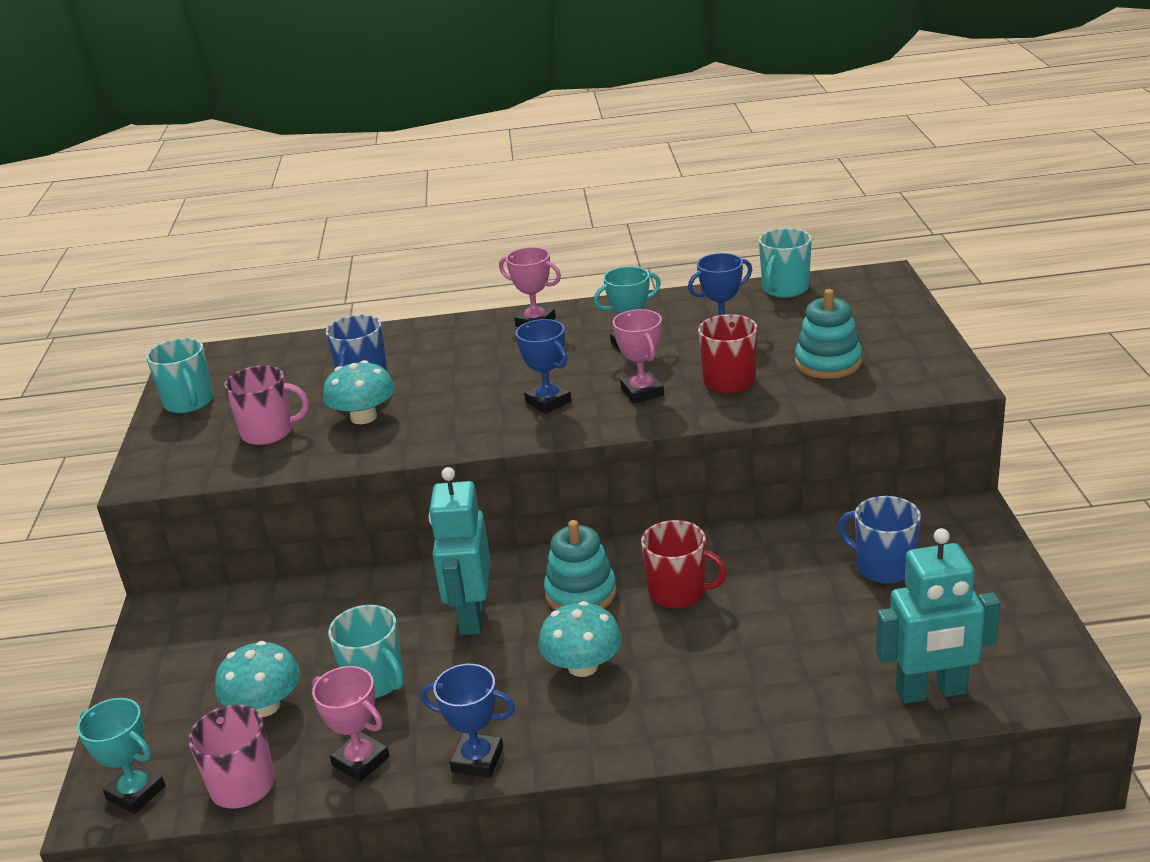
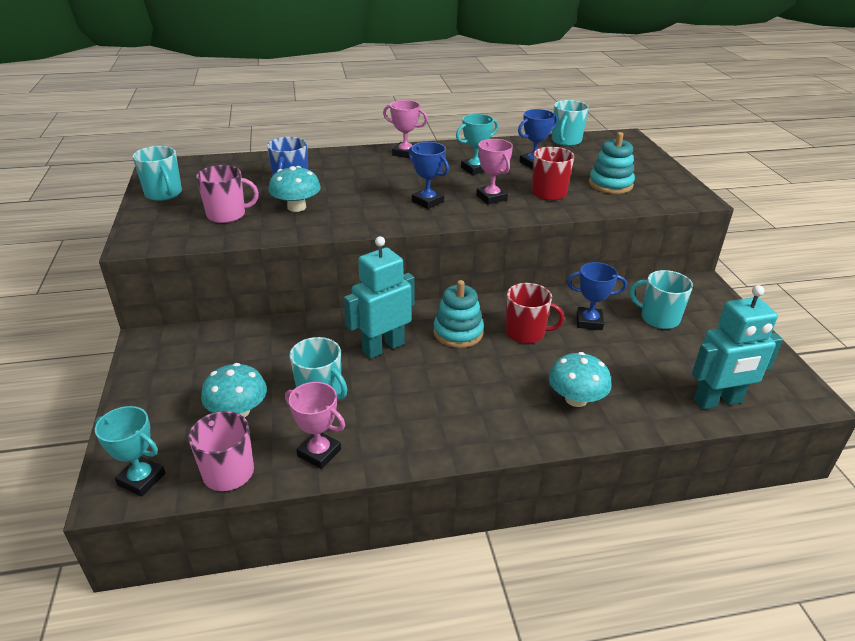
camera: 10 degrees left, 5 degrees up
(471, 616) = (383, 347): turquoise robot -> turquoise robot turned 60 degrees clockwise
(477, 759) = (408, 451): blue trophy -> blue trophy (589, 322)
(583, 666) = (471, 383): turquoise mushroom -> turquoise mushroom (576, 399)
(883, 567) = (658, 318): blue mug -> turquoise mug

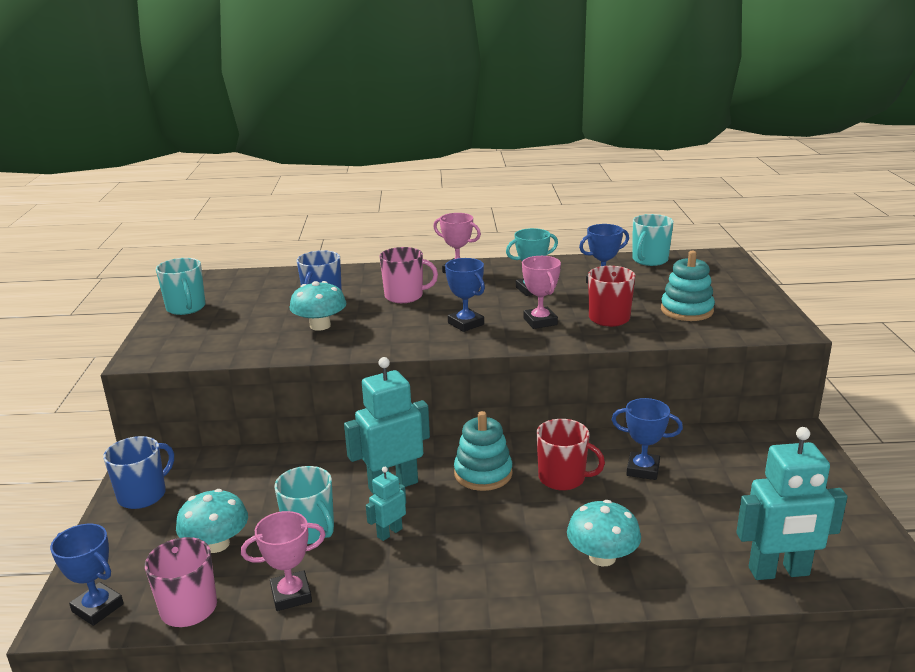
camera: 10 degrees right, 10 degrees down
(141, 479) = (98, 608): turquoise trophy -> blue trophy
(156, 370) = (143, 495): none -> blue mug
(227, 215) = (245, 331): pink mug -> pink mug (405, 296)
(319, 453) = (291, 595): pink trophy -> pink trophy turned 60 degrees counterclockwise
(391, 390) = (389, 533): none -> turquoise robot
(658, 318) = (730, 470): turquoise mug -> none

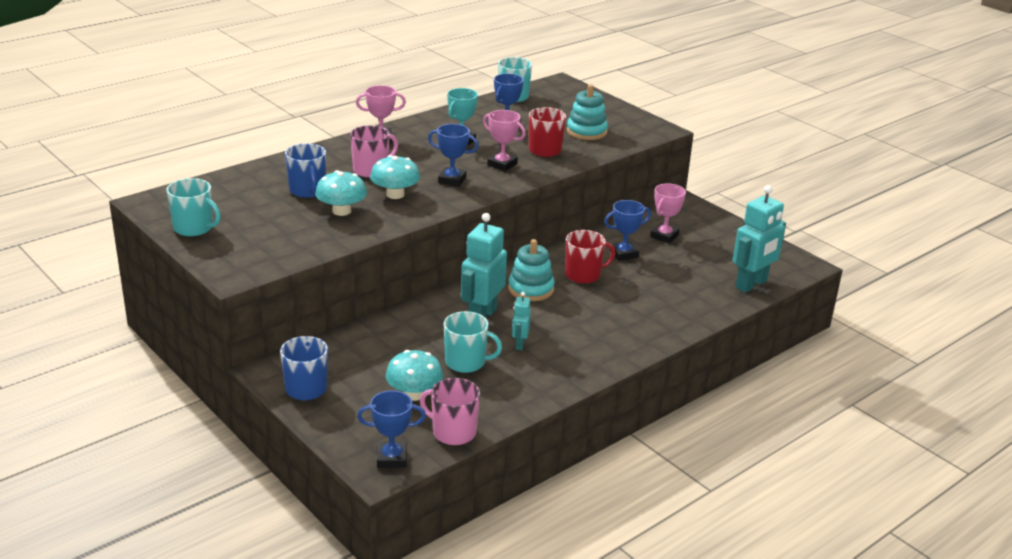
camera: 40 degrees left, 5 degrees up
(291, 595) = (508, 399): pink trophy -> pink trophy (664, 236)
(602, 557) = (658, 310): turquoise mushroom -> turquoise mushroom (395, 194)

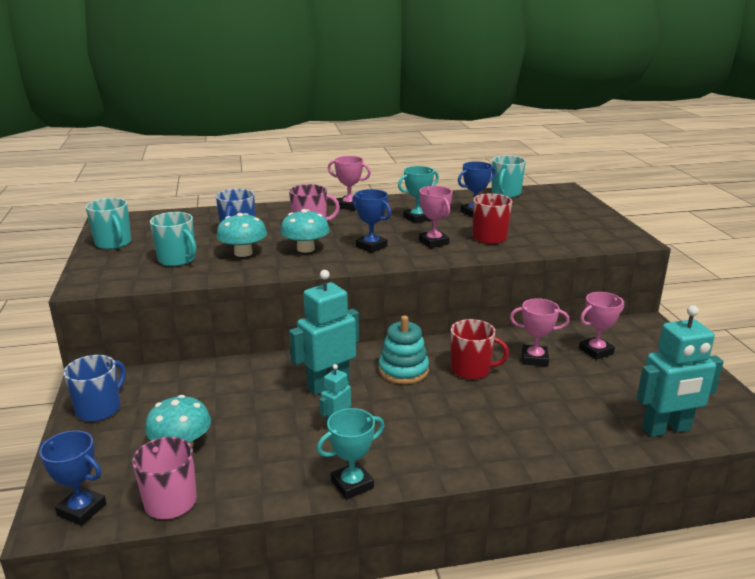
camera: 30 degrees right, 5 degrees down
(466, 362) = (265, 427): turquoise mug -> turquoise mug (177, 259)
(573, 382) = (352, 484): none -> turquoise trophy
(586, 131) = (549, 229): turquoise stacking toy -> none
(624, 254) = (534, 359): blue trophy -> pink trophy

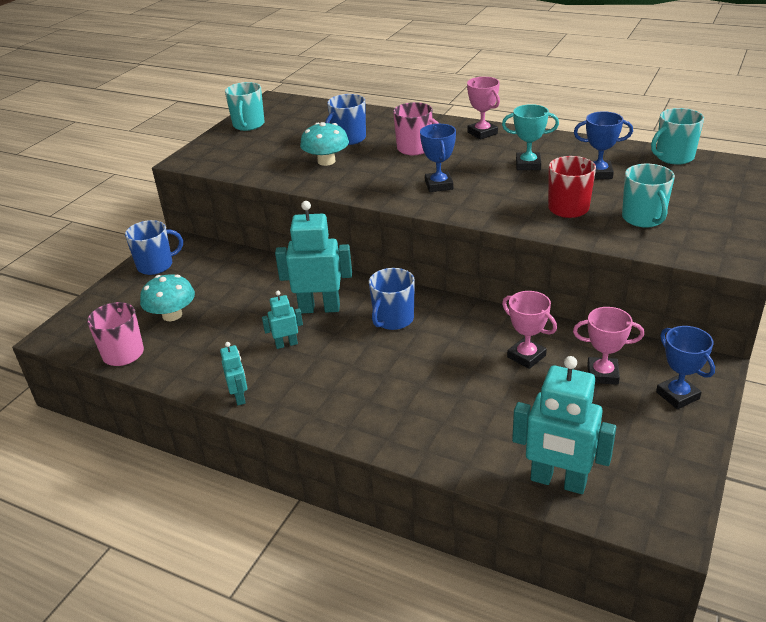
camera: 40 degrees right, 10 degrees up
(82, 509) = (76, 335): blue trophy -> blue trophy (677, 395)
(177, 259) = (272, 154): turquoise mug -> turquoise mug (643, 218)
(305, 249) = (380, 171): turquoise mushroom -> none
(352, 484) = (239, 397): turquoise trophy -> turquoise robot
(403, 370) = (393, 319): turquoise stacking toy -> blue mug
(433, 242) = (503, 197): pink trophy -> none
(471, 370) = (452, 343): red mug -> none

